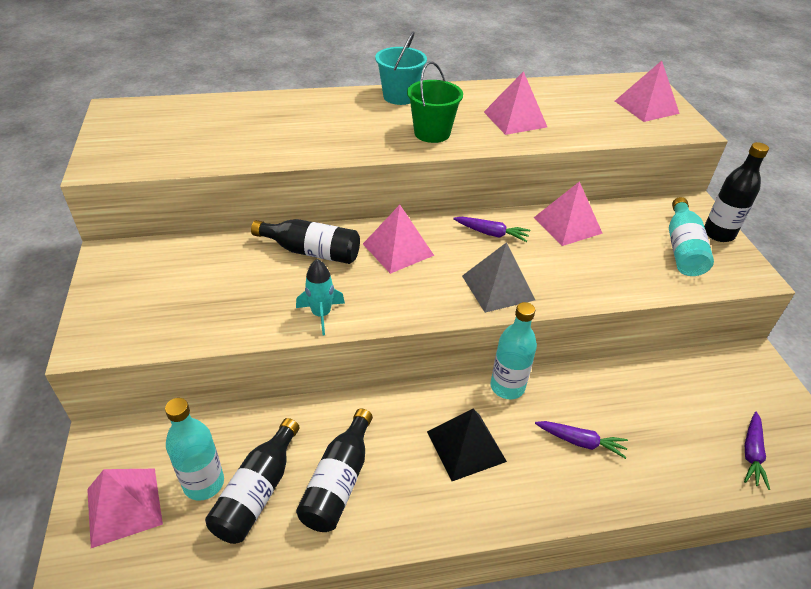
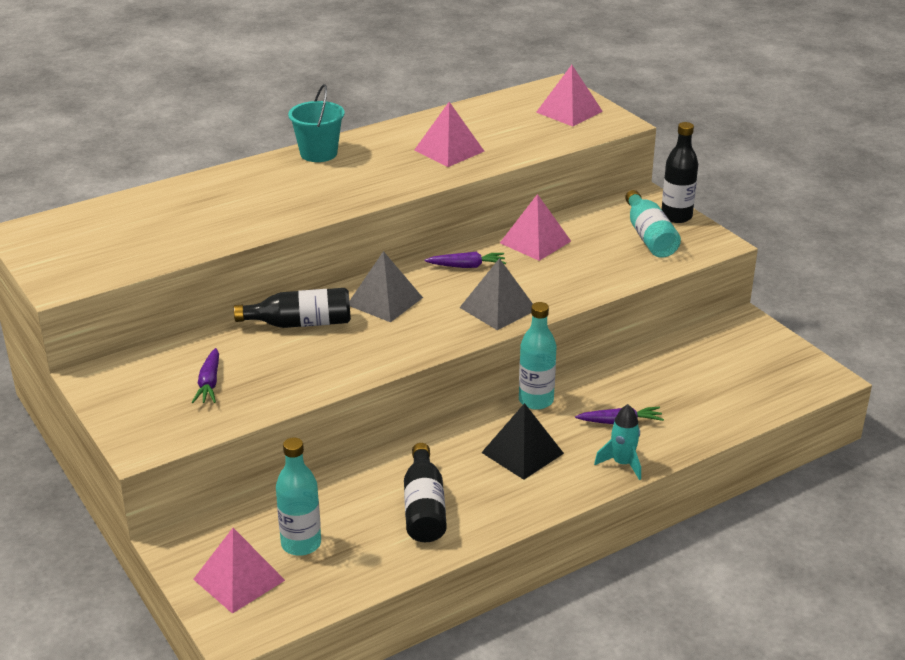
camera: 20 degrees left, 10 degrees down
(257, 492) = (355, 535): black bottle -> none
(321, 314) = (348, 369): turquoise rocket -> turquoise rocket (622, 464)
(398, 249) = (385, 301): pink pyramid -> grey pyramid
(432, 133) = (376, 181): green bucket -> none
(752, 454) = (765, 391): purple carrot -> purple carrot (209, 383)

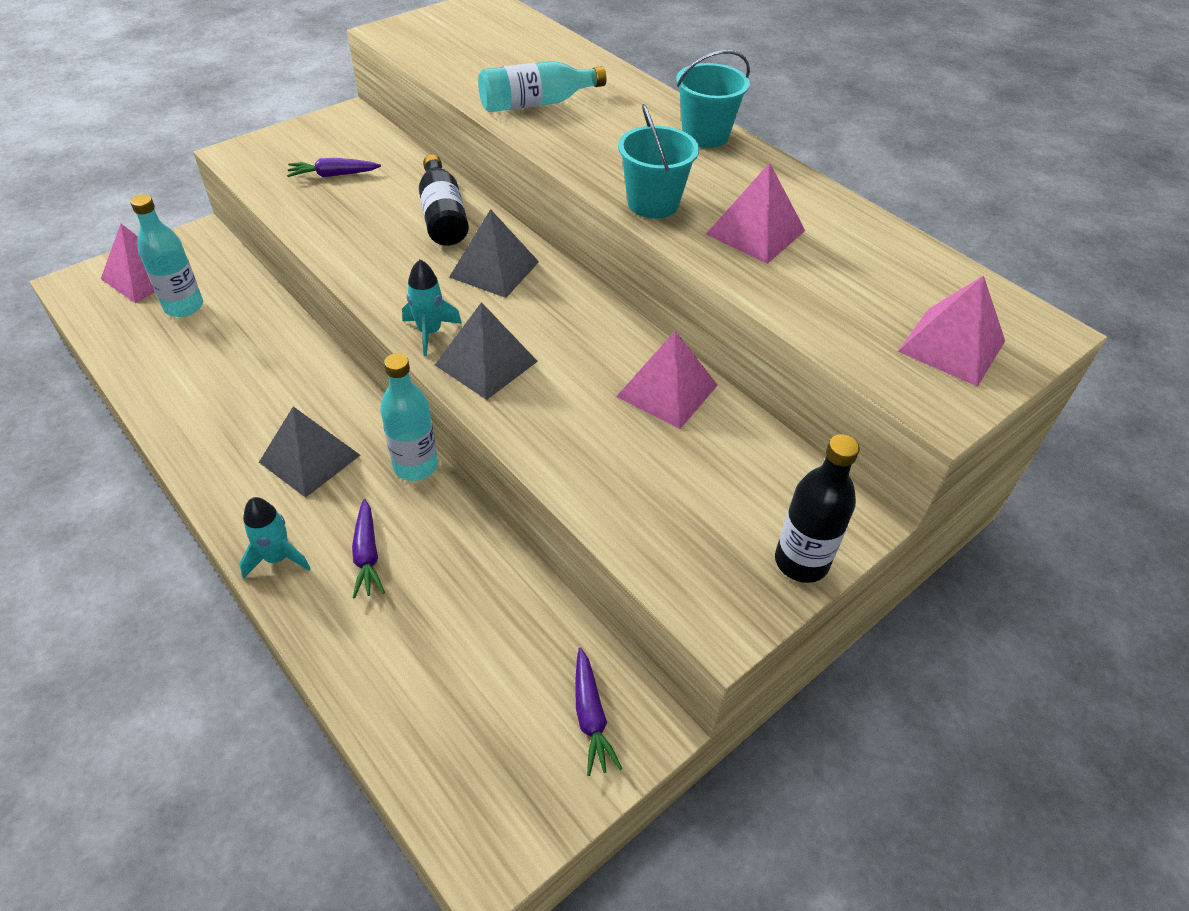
camera: 80 degrees right, 15 degrees up
(406, 181) = (653, 203): none -> turquoise bucket
(424, 508) = (221, 384): black bottle -> none
(459, 331) = (430, 332): none -> turquoise rocket
(467, 266) = (586, 329): purple carrot -> purple carrot (591, 717)
(522, 452) = (310, 458): black pyramid -> grey pyramid
(649, 237) = (719, 523): turquoise bottle -> turquoise bottle (536, 103)

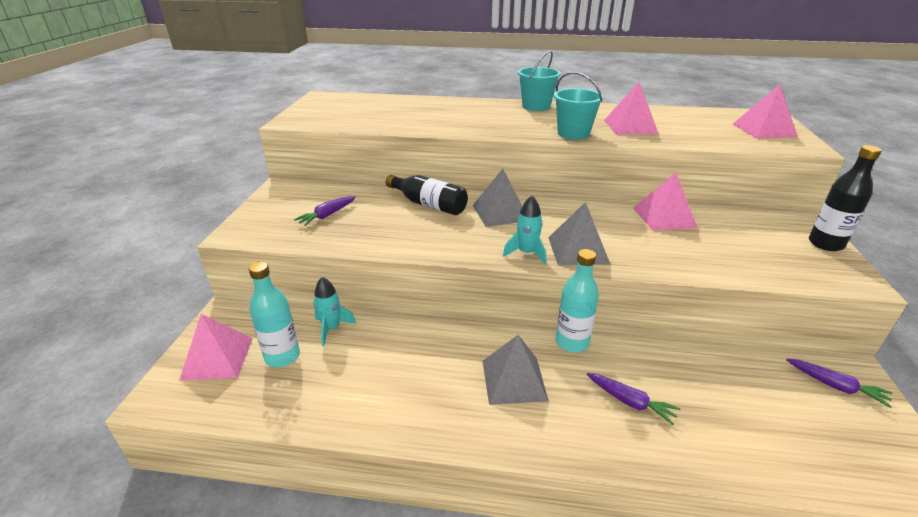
camera: 40 degrees left, 15 degrees down
(277, 558) = (593, 444): turquoise rocket -> turquoise rocket (331, 329)
(536, 103) = (438, 121): turquoise bottle -> none

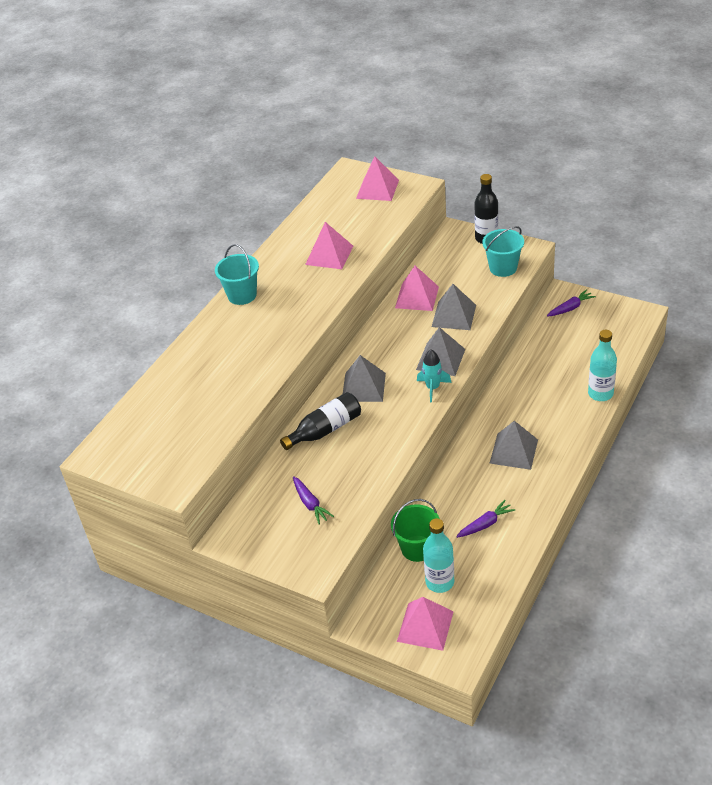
camera: 65 degrees left, 10 degrees up
(331, 329) = (417, 548): turquoise rocket -> green bucket
(572, 342) = (489, 410): turquoise bottle -> turquoise bottle (600, 394)
(573, 133) = (325, 292): turquoise bucket -> turquoise bucket (503, 268)
(630, 402) = (552, 401): purple carrot -> purple carrot (485, 524)
(659, 245) = (453, 315): none -> grey pyramid

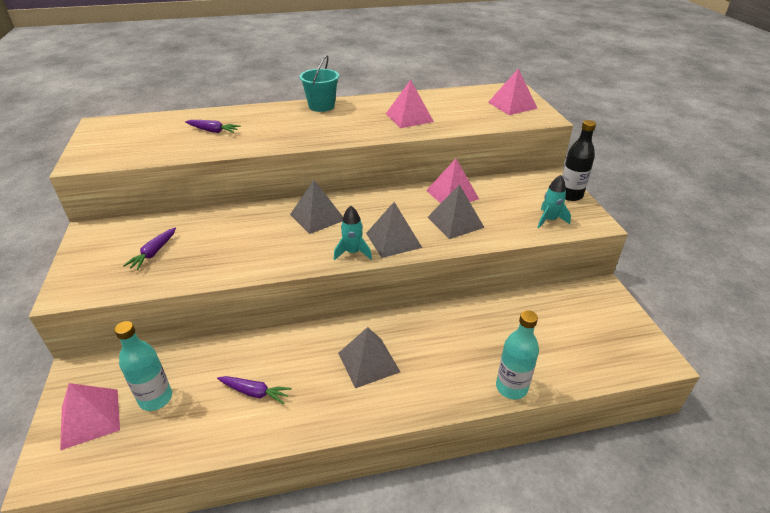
camera: 45 degrees right, 5 degrees down
(325, 430) = (249, 221): black bottle -> none
(417, 548) = (192, 360): green bucket -> none
(503, 268) = (549, 220): turquoise bucket -> turquoise rocket
(570, 308) = (593, 303): purple carrot -> purple carrot (213, 131)

